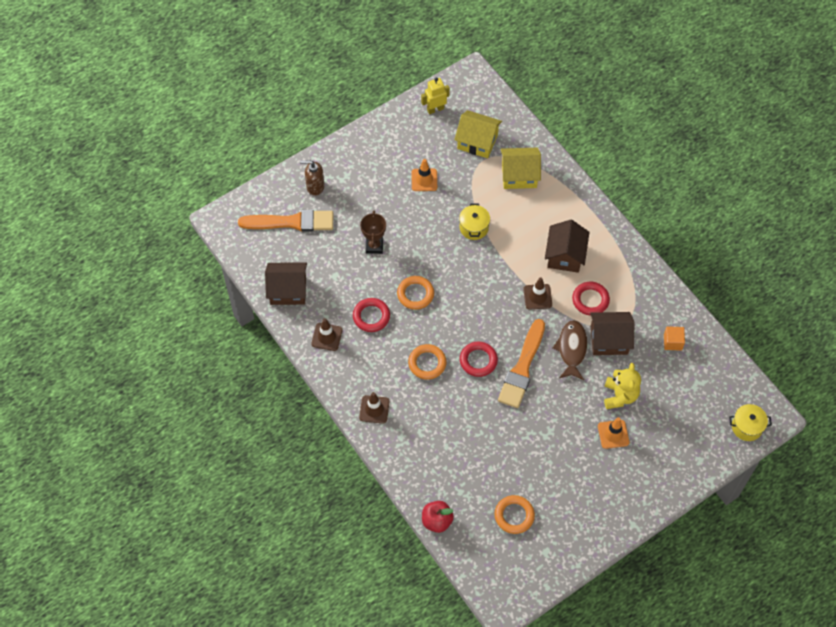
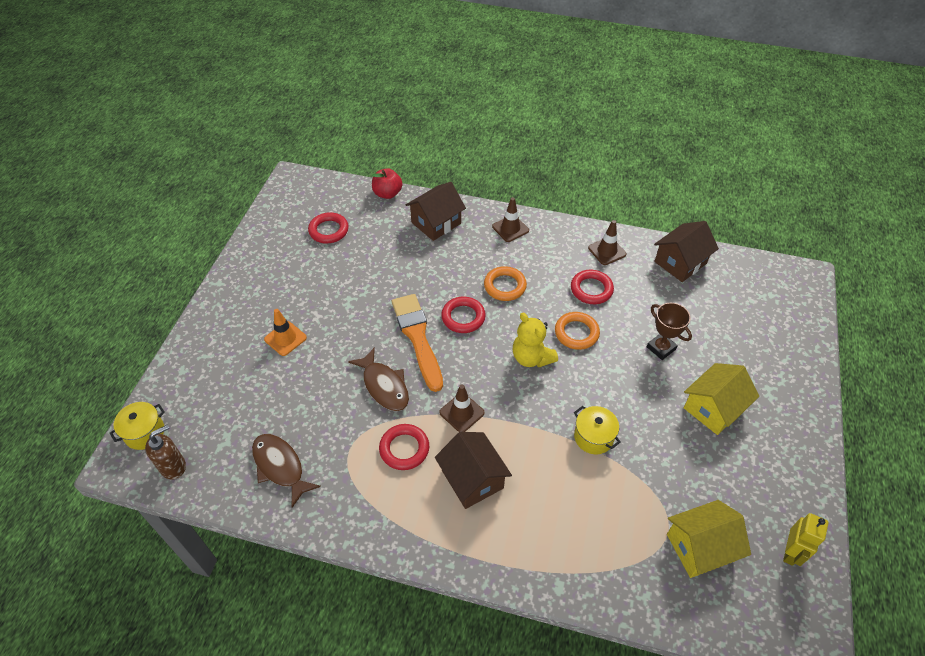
camera: 140 degrees right, 10 degrees down
(291, 222) = (753, 316): orange brush -> none
(315, 186) = (780, 362): brown soap dispenser -> brown soap dispenser (173, 466)
(424, 180) = (698, 451): orange traffic cone -> none
(514, 515) = (328, 230): orange ring -> red ring
(519, 175) = (611, 540): yellow house -> yellow house (713, 408)
(609, 340) = (352, 421): brown house -> brown house (436, 223)
(620, 396) = (302, 375): yellow teddy bear -> yellow teddy bear (531, 357)
(672, 342) = (280, 467): orange cube -> brown fish

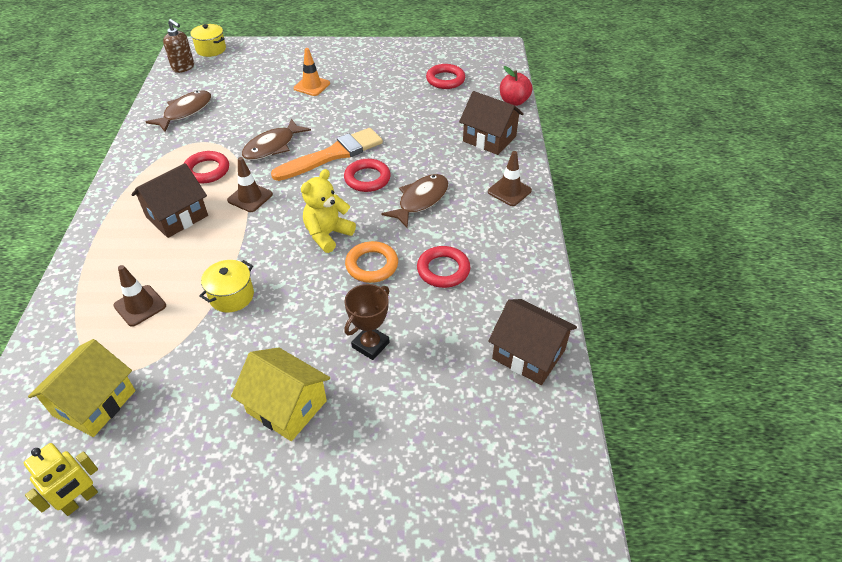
camera: 75 degrees right, 5 degrees down
(505, 286) = (420, 200): orange ring -> brown fish
(607, 251) = (513, 277): brown traffic cone -> brown traffic cone (140, 306)
(700, 547) = (94, 403): yellow house -> yellow house turned 60 degrees clockwise
(790, 552) = (80, 500): yellow robot -> yellow robot turned 60 degrees counterclockwise

